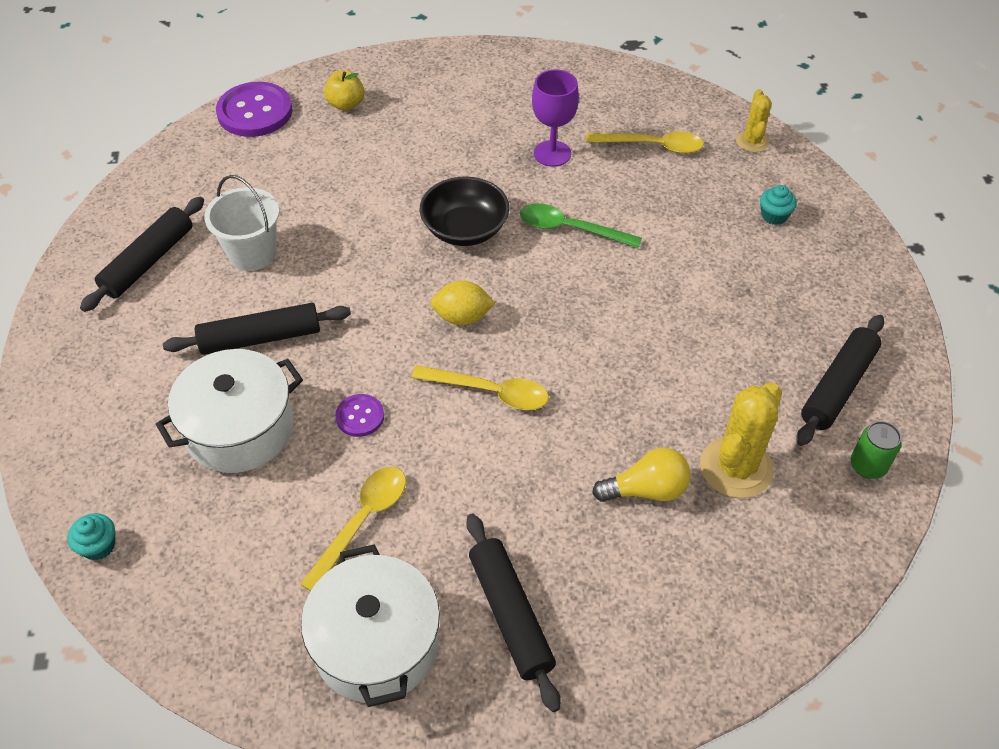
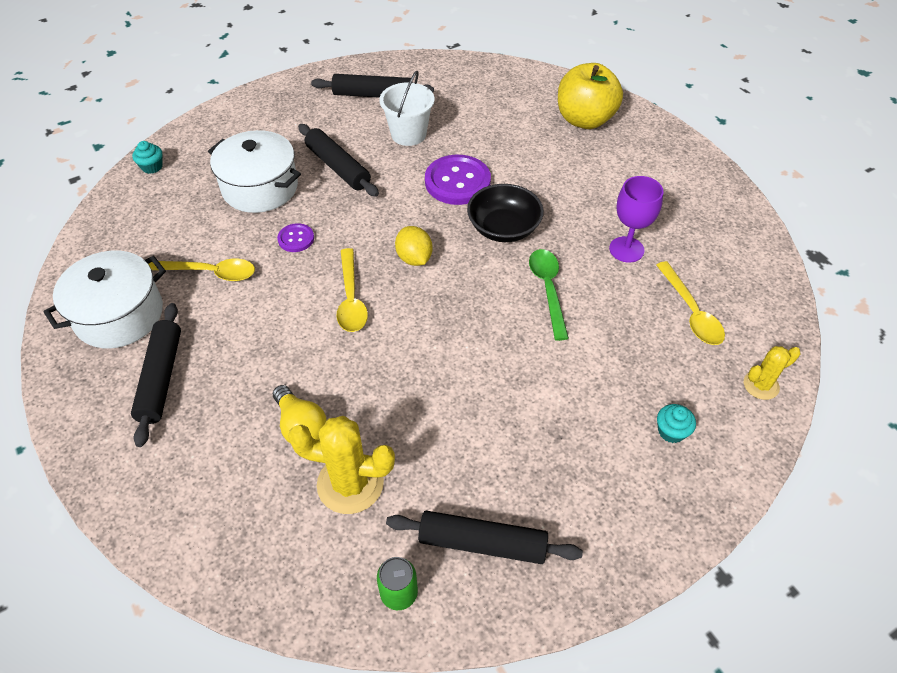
camera: 65 degrees right, 0 degrees up
(255, 112) = (540, 82): purple button -> purple button (457, 182)
(346, 104) = (584, 120): yellow apple -> yellow apple, size x1.94
(510, 615) = (161, 378): black rolling pin -> black rolling pin turned 45 degrees counterclockwise

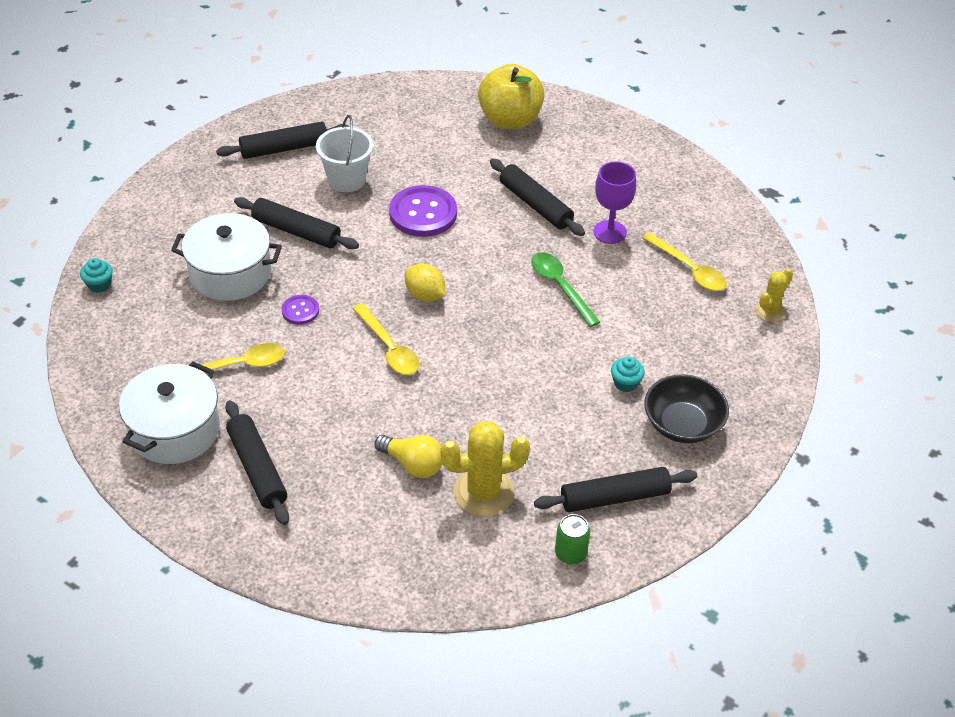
camera: 25 degrees left, 5 degrees down
(503, 228) = (491, 244): black bowl -> black bowl (682, 424)
(566, 203) = (535, 205): none -> black rolling pin
(671, 431) = (717, 368): turquoise cupcake -> turquoise cupcake (625, 383)

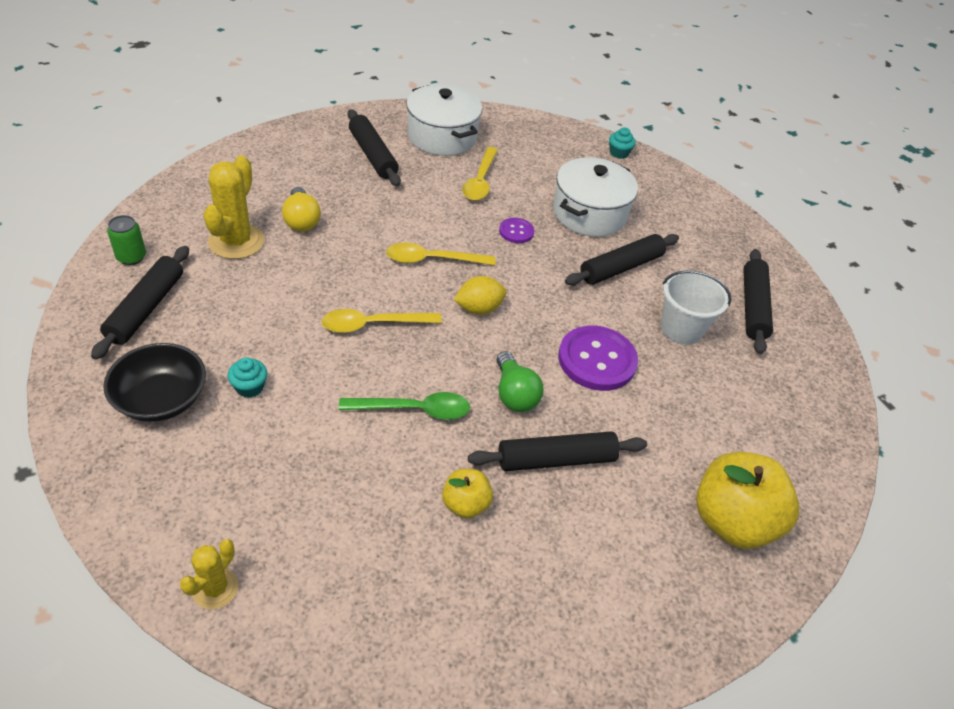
camera: 115 degrees right, 0 degrees up
(257, 469) = (373, 155): black rolling pin -> black rolling pin turned 60 degrees clockwise
(413, 464) = (301, 220): yellow light bulb -> yellow light bulb turned 75 degrees counterclockwise
(497, 243) = (514, 394): none -> green light bulb
(610, 232) = (465, 504): purple goblet -> yellow apple
(689, 269) = (347, 547): yellow spoon -> yellow spoon (373, 324)
(770, 311) = (215, 588): yellow cactus -> yellow cactus turned 45 degrees clockwise

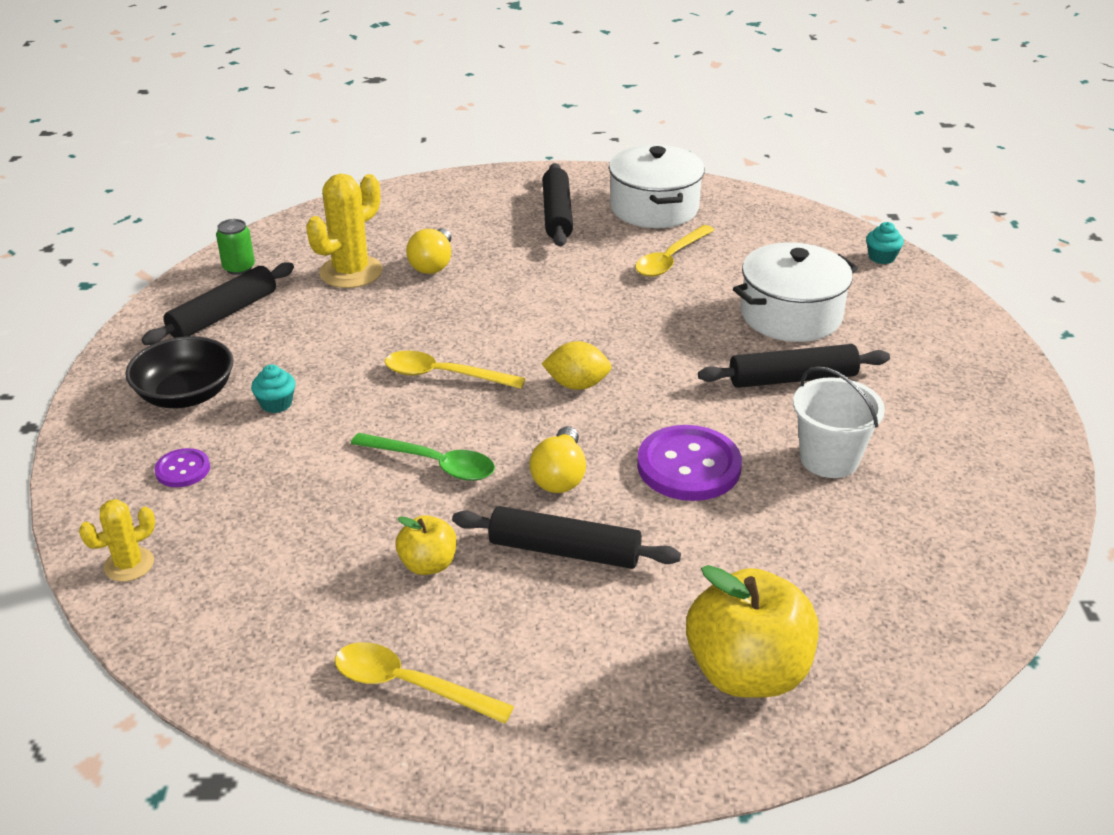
camera: 30 degrees right, 10 degrees down
(432, 260) = (555, 327): yellow spoon -> yellow spoon (409, 685)
(514, 394) = (560, 476): green light bulb -> yellow light bulb
(516, 231) = (679, 317): purple button -> purple button (183, 469)
(753, 307) = (954, 457): black rolling pin -> none

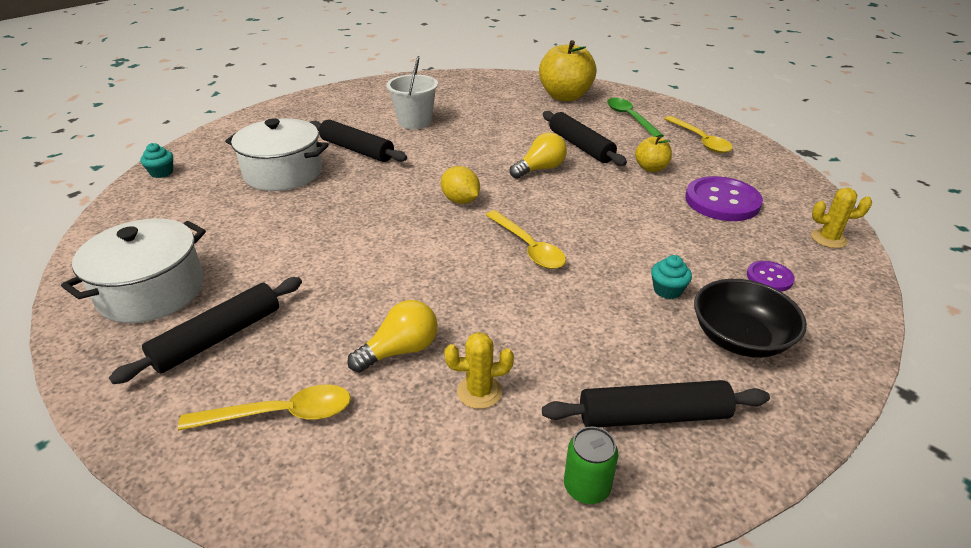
camera: 135 degrees left, 0 degrees up
(351, 272) = (479, 392): yellow cactus -> yellow cactus, size x0.58
(433, 464) = (599, 204): green spoon -> green spoon (630, 118)
(670, 259) = (250, 241): yellow spoon -> yellow spoon (280, 414)
(688, 466) = (475, 145): purple button -> purple button (722, 201)

